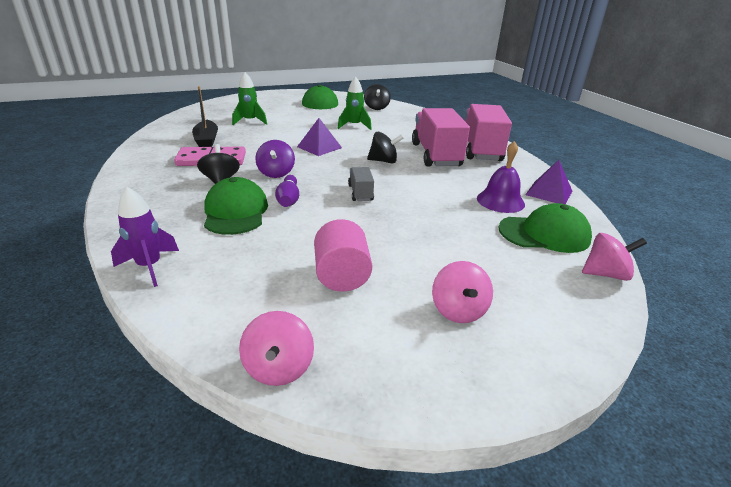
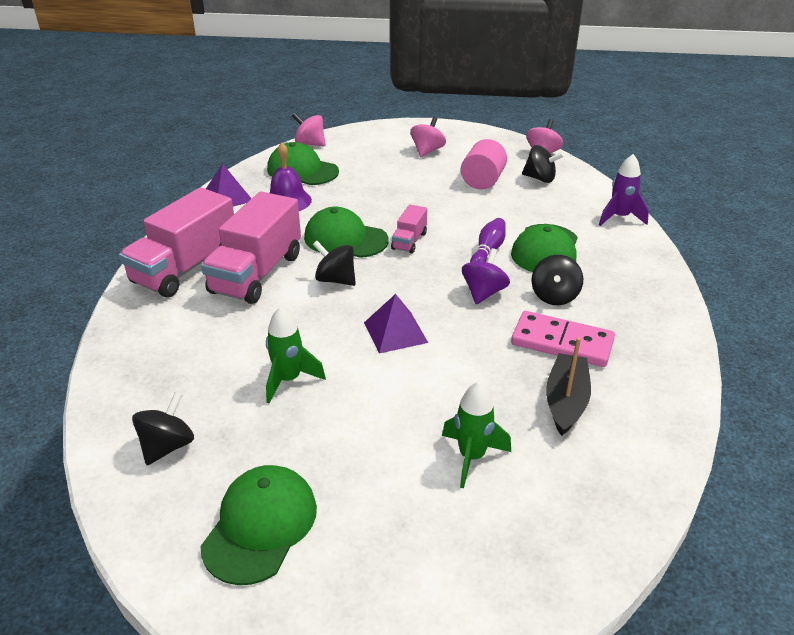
camera: 150 degrees left, 5 degrees up
(266, 304) = (540, 178): none -> black spinning top
(360, 193) = (409, 241): grey truck -> pink truck
(411, 184) = (345, 239): none -> green cap

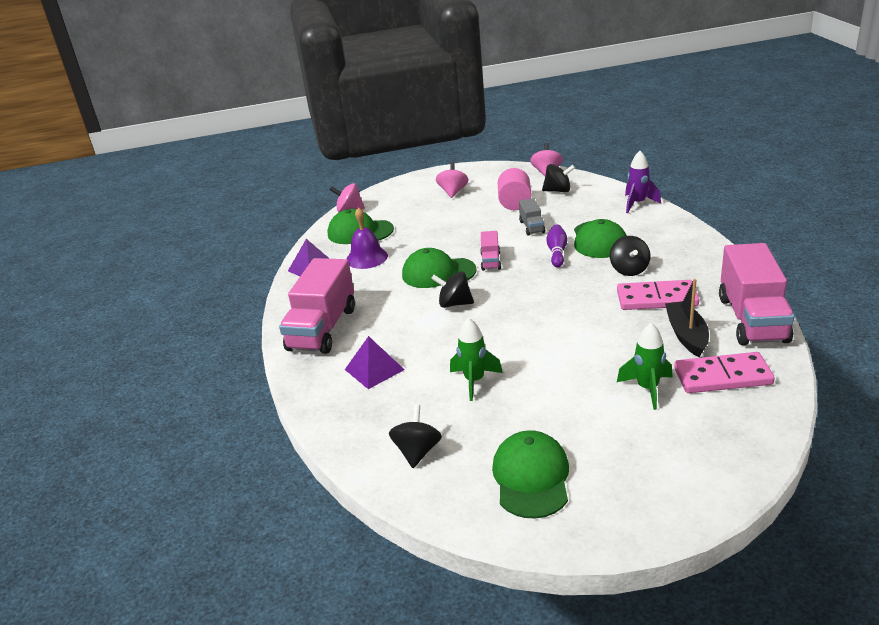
camera: 15 degrees left, 5 degrees down
(256, 273) = (386, 317): pink truck -> pink truck (752, 319)
(395, 332) = (530, 326): purple pyramid -> purple pyramid (374, 369)
(481, 213) = (532, 227): none -> grey truck
(483, 293) = (575, 281): purple spinning top -> none
(573, 472) = (722, 376): none -> pink domino

